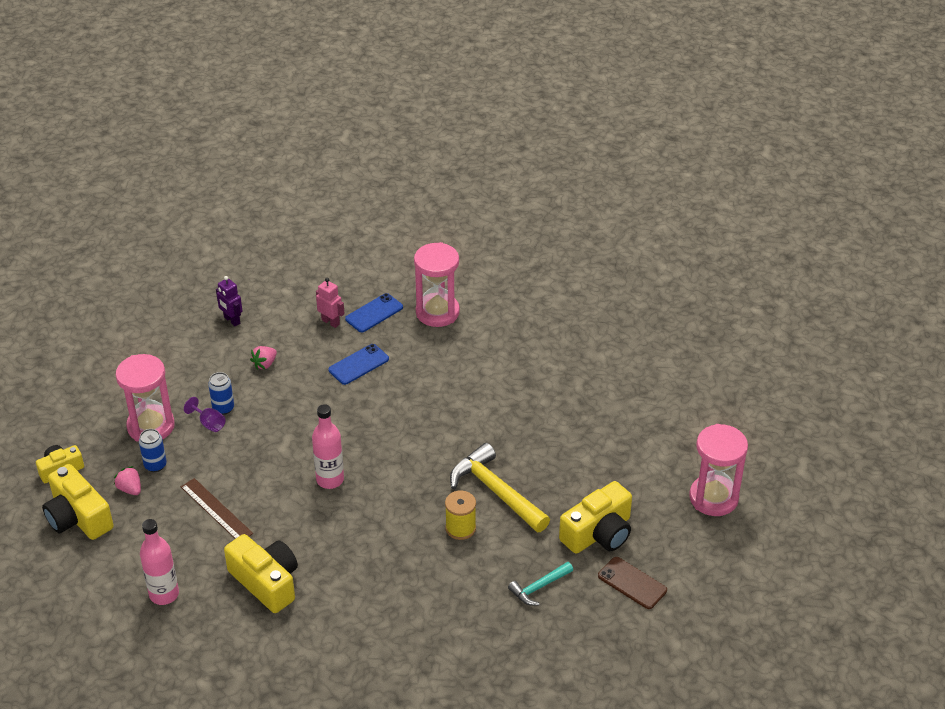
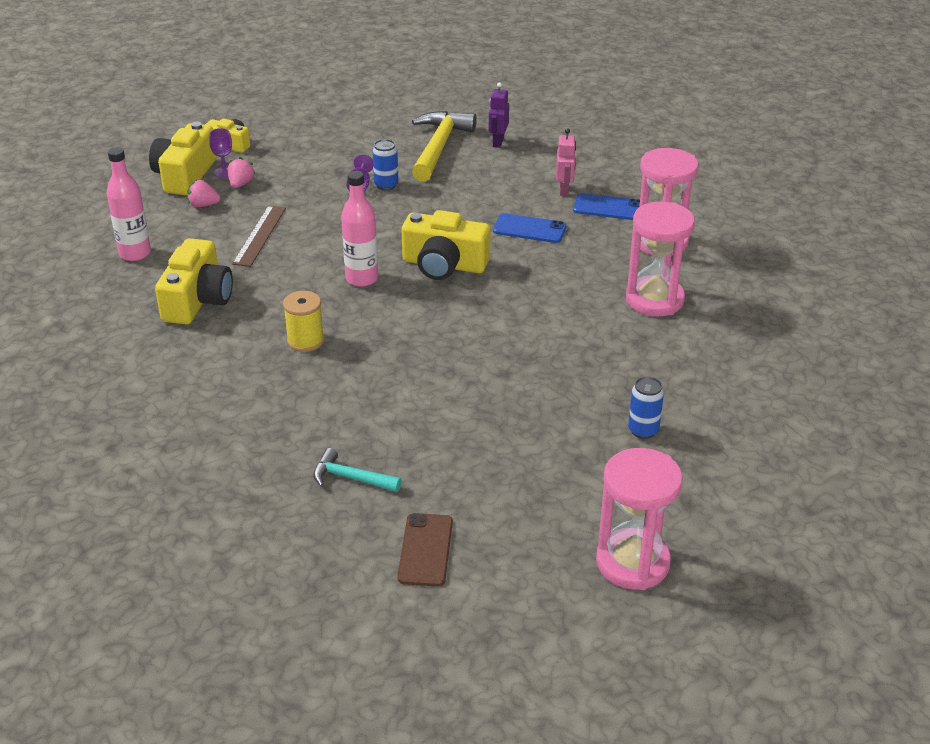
camera: 55 degrees right, 5 degrees down
(101, 491) = (224, 172): none -> purple goblet
(151, 426) = (324, 161): pink hourglass -> pink hourglass (654, 300)
(155, 465) = (281, 183): blue can -> blue can (643, 430)
(265, 364) = (466, 181): pink strawberry -> pink strawberry (203, 205)
(460, 528) = (381, 386): yellow spool -> yellow spool (305, 341)
(496, 491) = (458, 387): yellow hammer -> yellow hammer (439, 147)
(598, 533) = (475, 489): yellow camera -> yellow camera (444, 265)

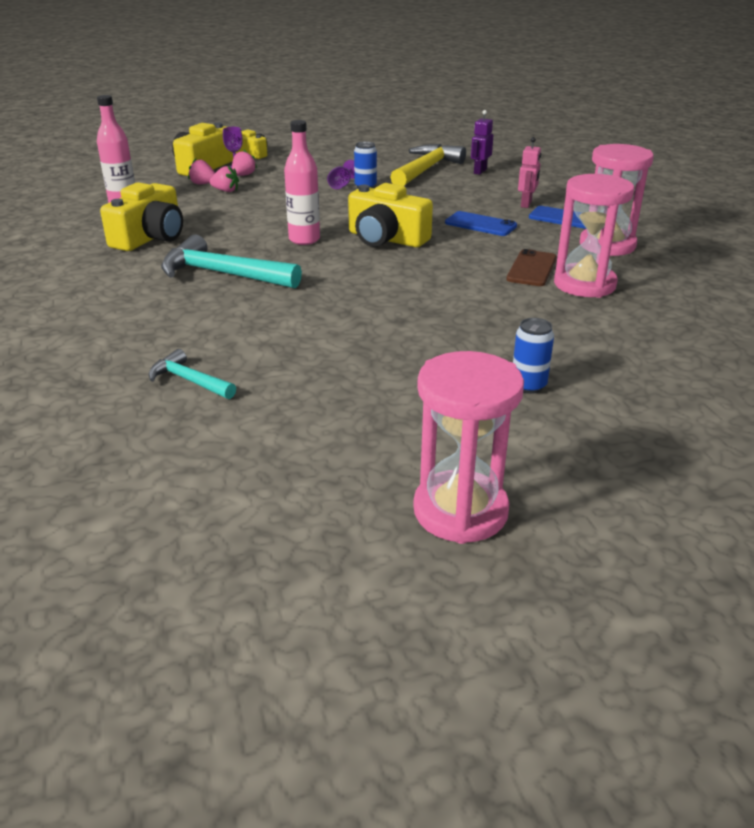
camera: 15 degrees right, 5 degrees down
(236, 213) = (226, 191): none -> pink strawberry
(259, 235) = (235, 205): brown ruler -> none
(305, 341) = (223, 274): yellow spool -> turquoise hammer
(425, 550) = (223, 456): brown phone -> brown phone (532, 269)

